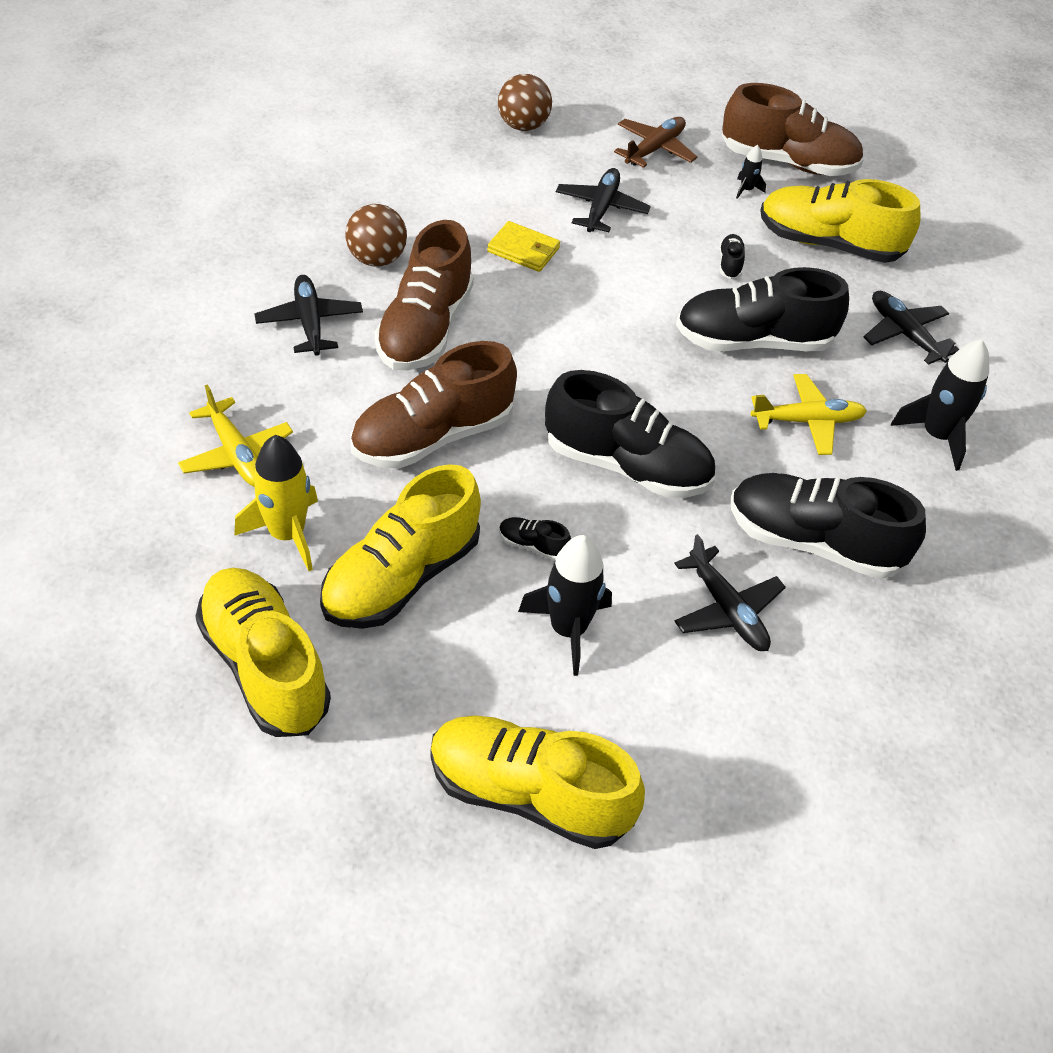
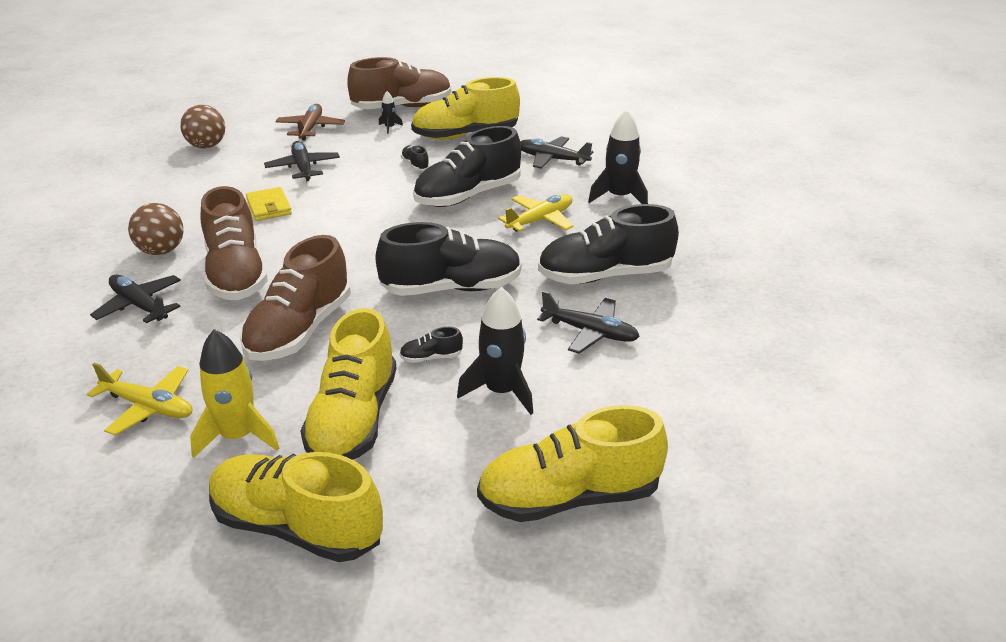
camera: 30 degrees left, 15 degrees down
(523, 250) = (269, 207): yellow wallet -> yellow wallet turned 75 degrees clockwise

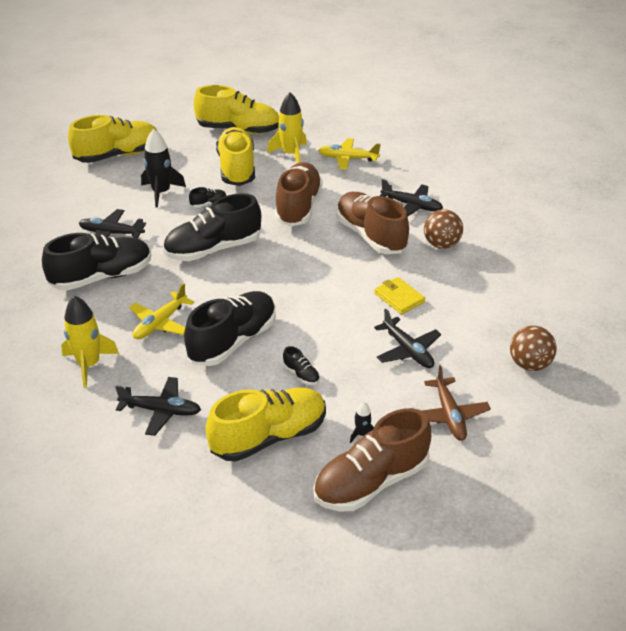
camera: 165 degrees right, 5 degrees up
(619, 197) = (89, 365): black rocket -> yellow rocket

